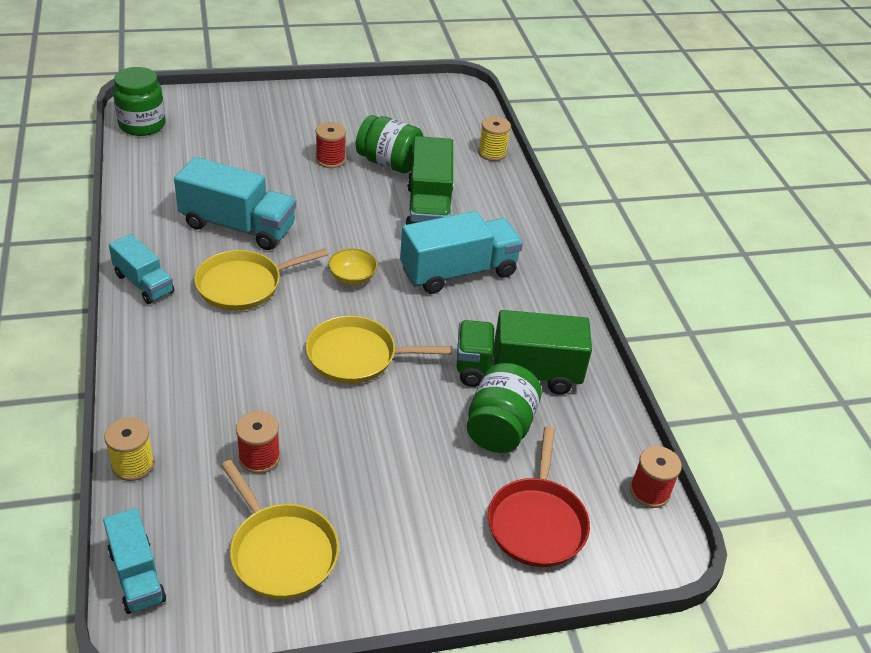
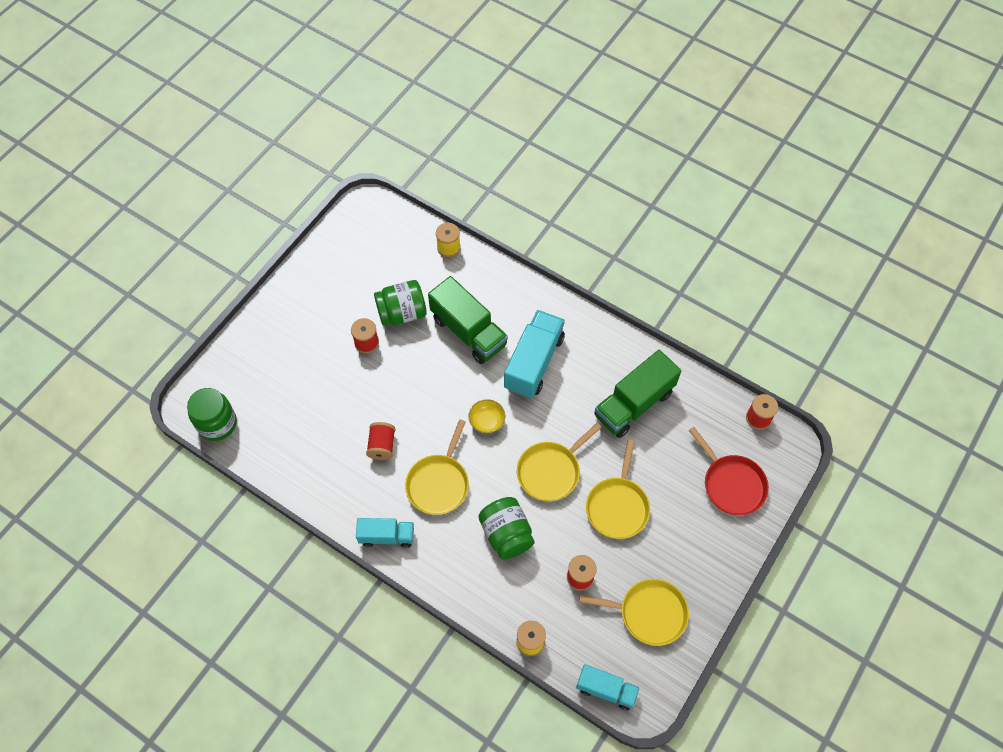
camera: 40 degrees left, 20 degrees up
(238, 226) = (382, 446): turquoise truck -> red spool
(382, 436) = (617, 506): none -> yellow pan
(499, 427) = (662, 447): green jar -> green jar (506, 534)

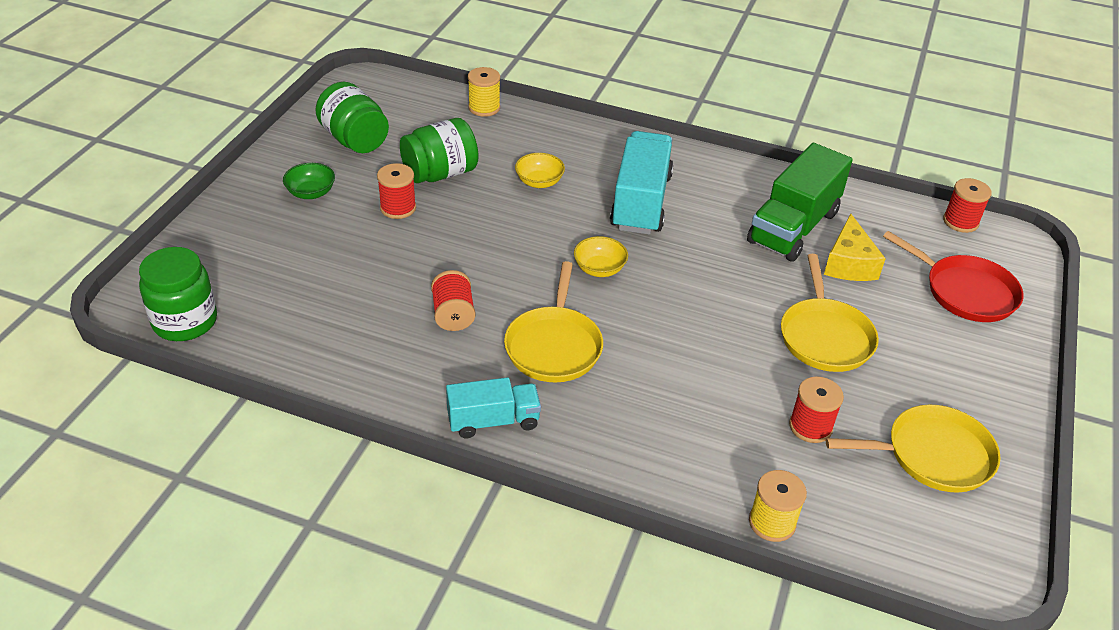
camera: 15 degrees left, 20 degrees down
(312, 319) = (311, 193): none -> green bowl
(468, 331) = (539, 182): green truck -> yellow bowl
(506, 534) = (678, 391): green jar -> green jar (354, 140)
(550, 471) = (712, 311): yellow pan -> none
(606, 690) = (920, 567): turquoise truck -> none
(660, 444) = (849, 263): none -> yellow cheese

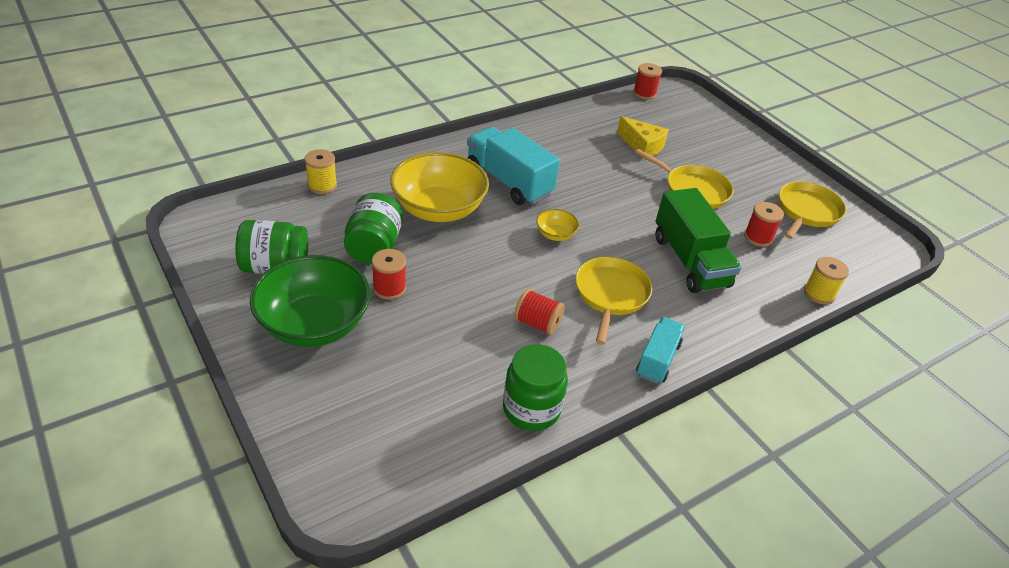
camera: 55 degrees left, 0 degrees up
(185, 321) = (398, 480): green jar -> green jar (531, 409)
(311, 193) = (314, 324): green bowl -> green bowl, size x2.27
(539, 182) = (439, 209): yellow bowl -> yellow bowl, size x2.27
(554, 346) = (610, 294): yellow pan -> yellow pan turned 120 degrees counterclockwise
(793, 227) = (593, 144): green truck -> green truck (690, 261)
(965, 292) = (699, 127): red pan -> none

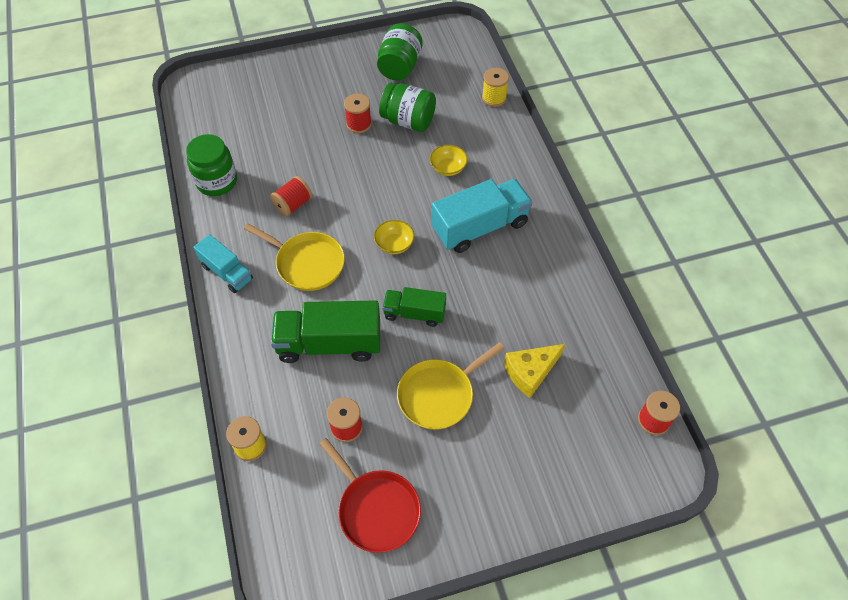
camera: 110 degrees right, 15 degrees up
(314, 324) = (335, 82): green bowl -> none
(439, 209) = (448, 168): yellow bowl -> yellow bowl, size x0.44
(626, 212) = (414, 313): none -> green truck
(807, 211) = (376, 509): yellow pan -> red pan

